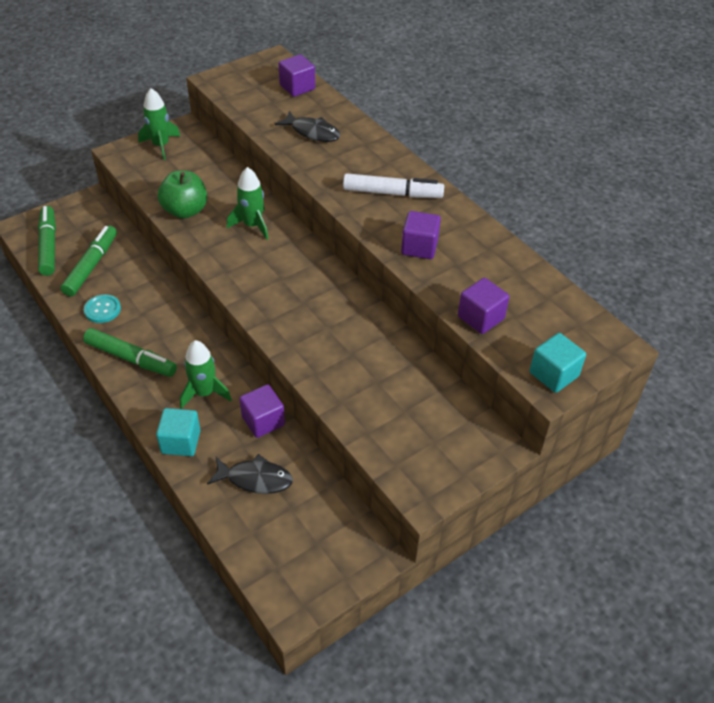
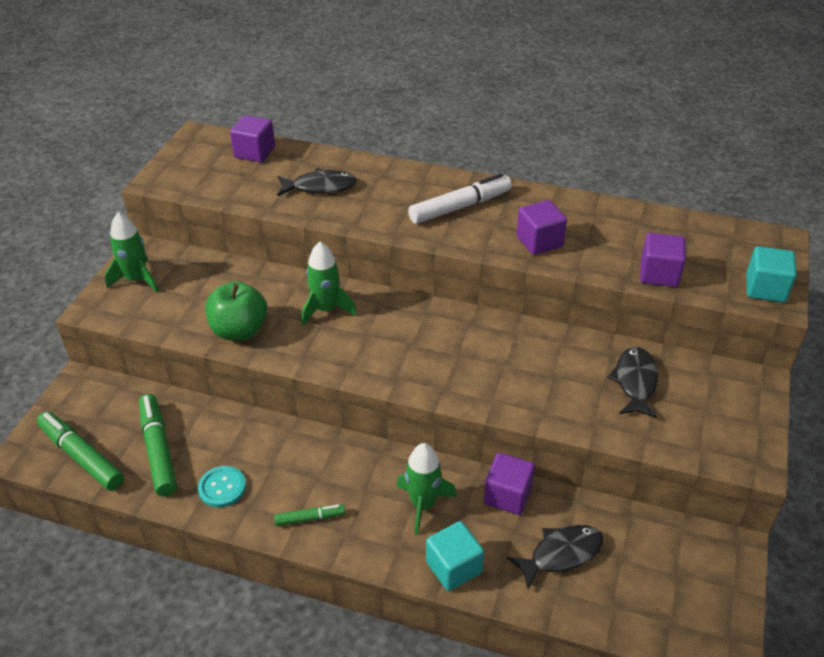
camera: 35 degrees left, 5 degrees down
(131, 358) = (310, 518): green marker -> green marker, size x0.53
(405, 392) = (635, 382): none -> black fish

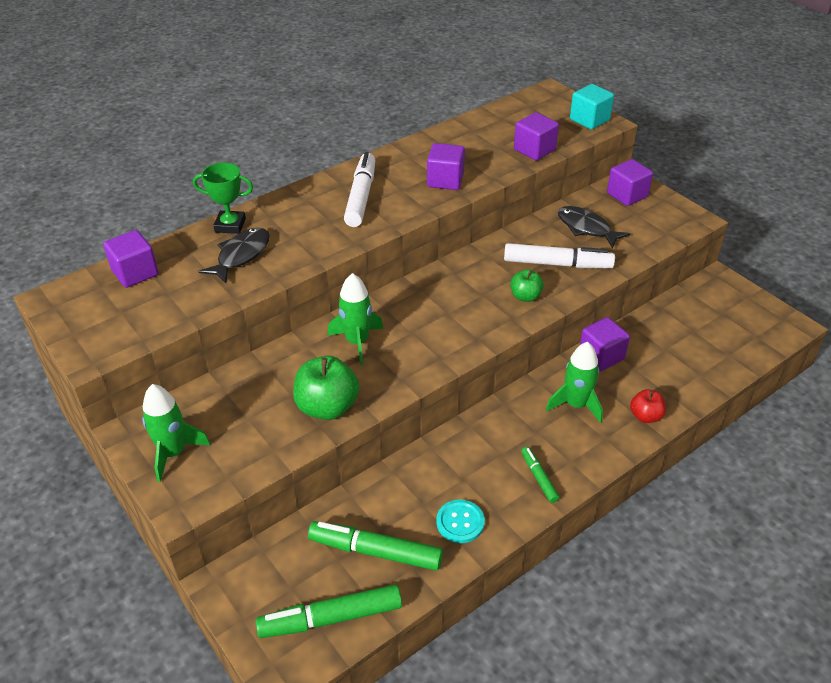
camera: 55 degrees left, 0 degrees up
(310, 518) = (539, 477): green marker -> green marker turned 45 degrees counterclockwise
(351, 164) = (230, 225): none -> green trophy
(453, 567) = (645, 416): turquoise cube -> red apple
(483, 384) = (525, 296): none -> green apple
(554, 385) = (557, 264): none -> white marker
(561, 554) = (671, 356): black fish -> none
(729, 390) = (627, 195): none -> purple cube

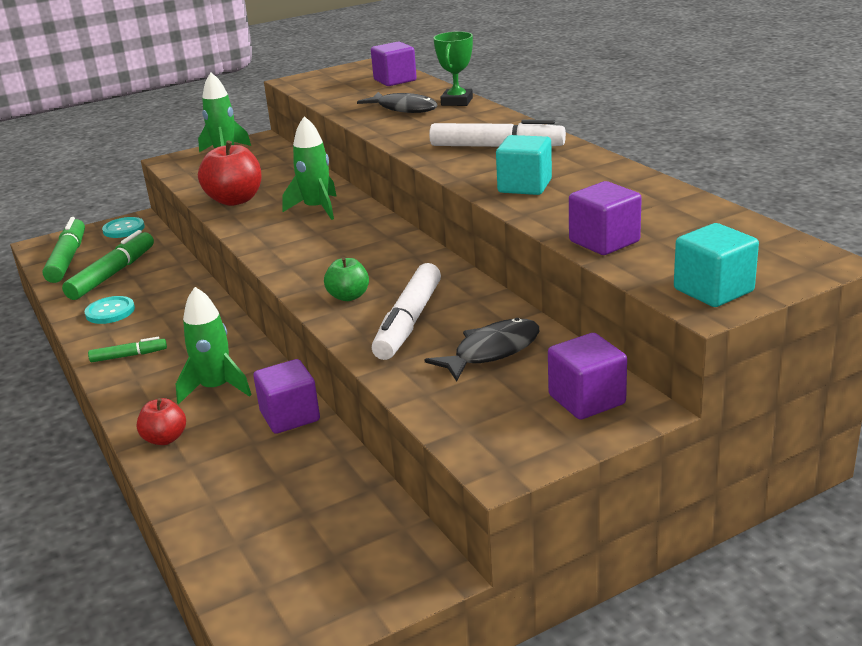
camera: 100 degrees right, 15 degrees down
(248, 586) = (124, 229): none -> turquoise button
(327, 407) = (235, 200): green apple -> red apple
(445, 180) = (524, 186): purple cube -> turquoise cube

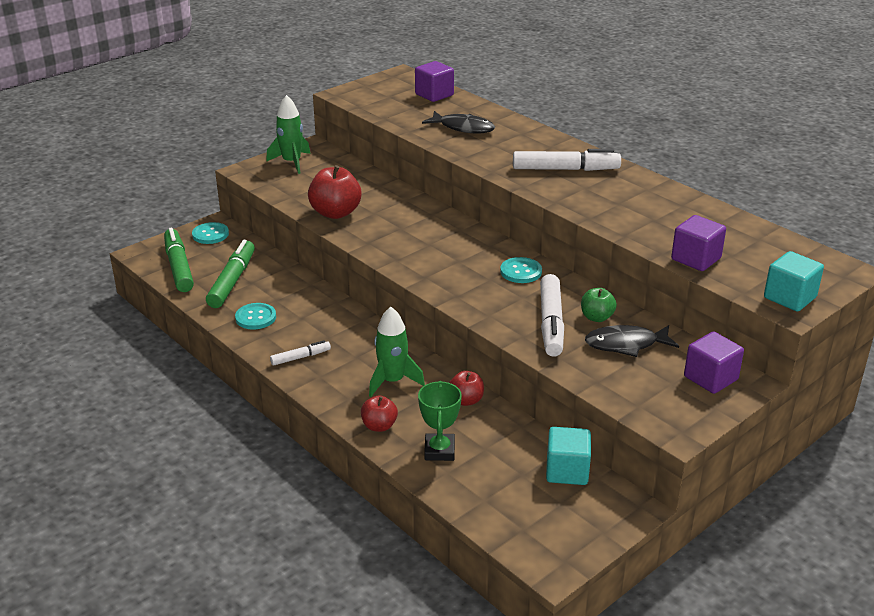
camera: 15 degrees left, 5 degrees up
(129, 356) = (300, 357): green marker -> white marker
(290, 416) = (466, 400): purple cube -> red apple
(317, 209) = (413, 220): green rocket -> none
(348, 296) = (491, 303): green apple -> green apple (596, 317)
(408, 264) = (521, 271): none -> turquoise button
(457, 101) = (503, 120): green trophy -> green trophy (439, 450)
(492, 352) = (626, 344): black fish -> black fish turned 135 degrees counterclockwise
(524, 186) = (610, 209): turquoise cube -> turquoise cube (567, 471)

